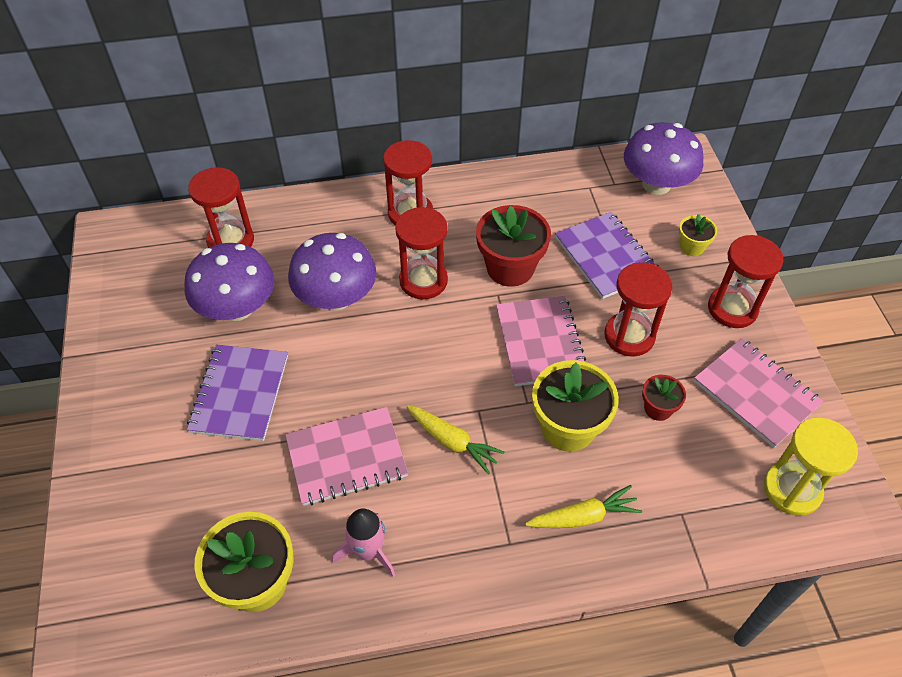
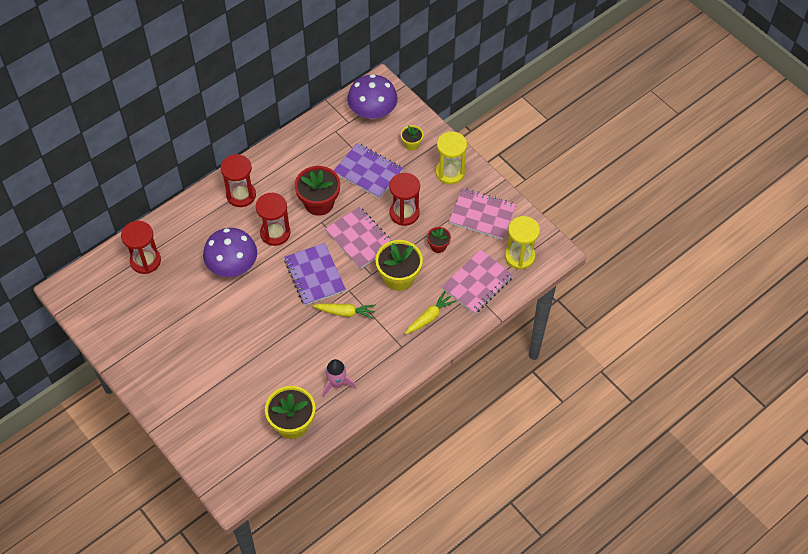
camera: 30 degrees left, 5 degrees up
(237, 308) = (180, 298): purple mushroom -> none
(240, 394) = (217, 342): purple notebook -> purple notebook (314, 275)
(346, 457) = (296, 346): pink notebook -> pink notebook (477, 283)
(732, 309) = (450, 172): red hourglass -> yellow hourglass

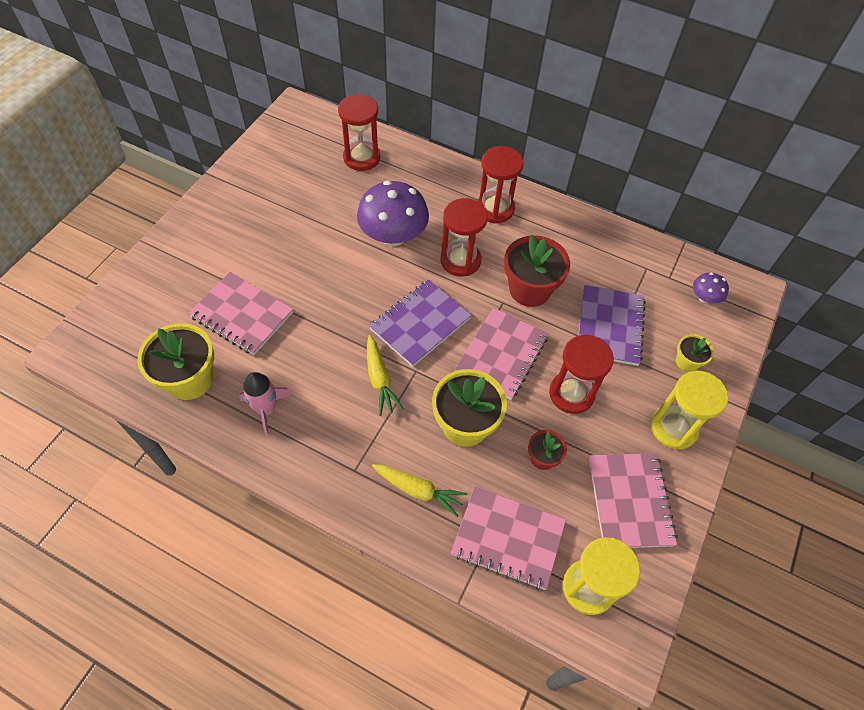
camera: 65 degrees right, 0 degrees up
(254, 379) = (242, 315): none -> pink notebook
(372, 112) = (704, 298): purple mushroom -> purple mushroom, size x0.47

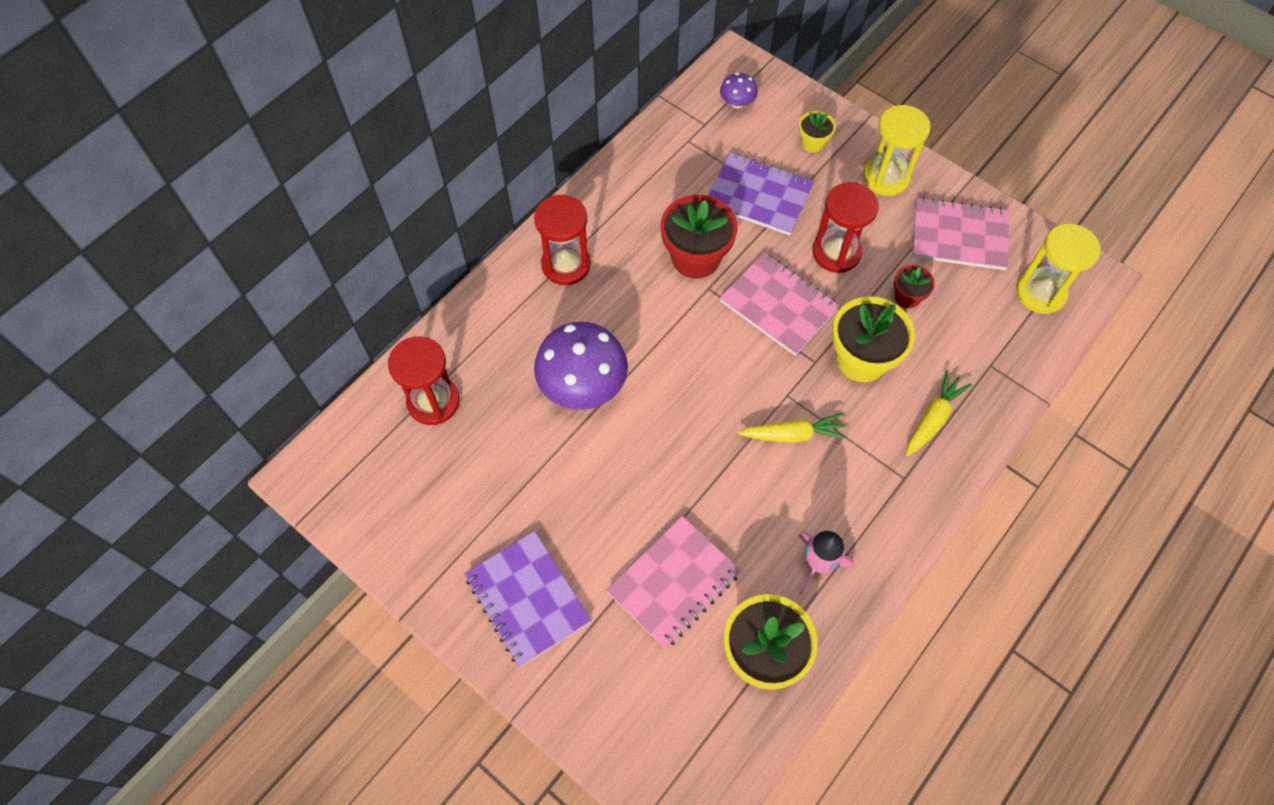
camera: 75 degrees left, 5 degrees up
(420, 324) = (723, 379): purple notebook -> purple notebook (528, 599)
(460, 260) = (639, 318): red hourglass -> none
(508, 538) = (989, 347): pink notebook -> none

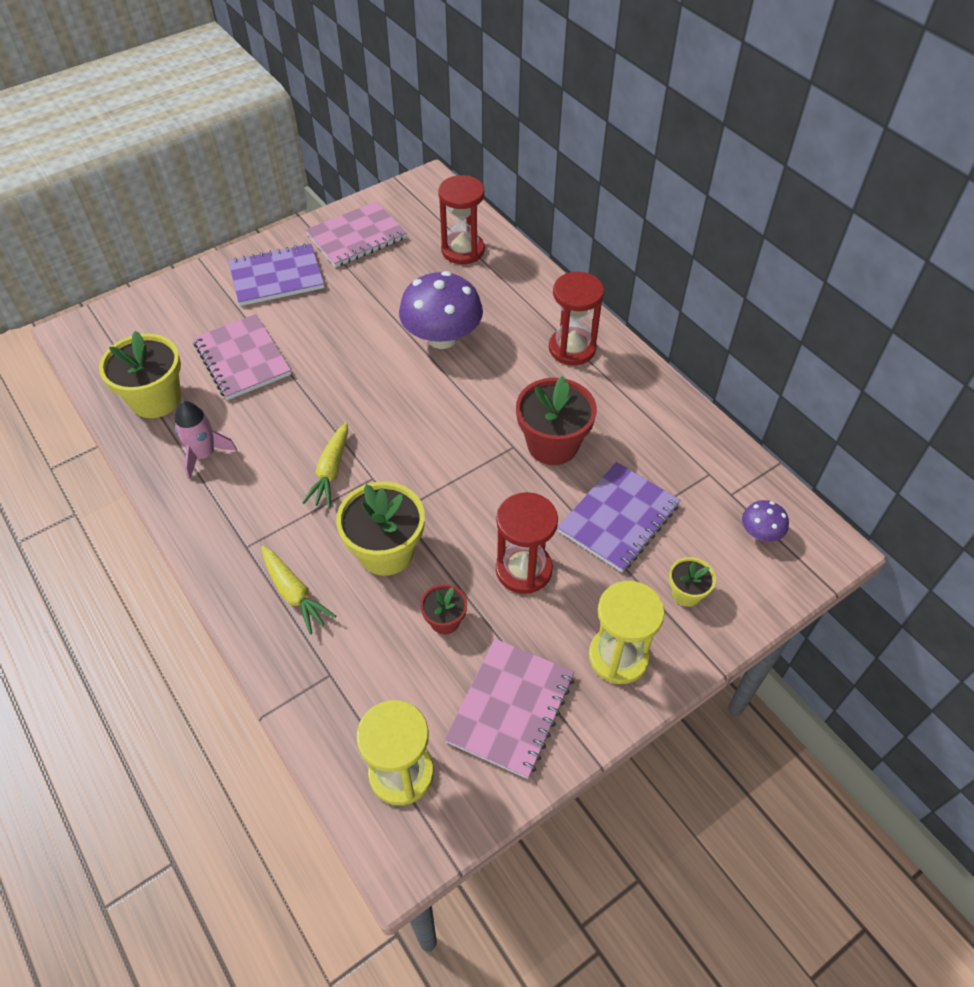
camera: 105 degrees right, 10 degrees down
(778, 305) = (474, 498): pink notebook -> pink notebook (356, 237)

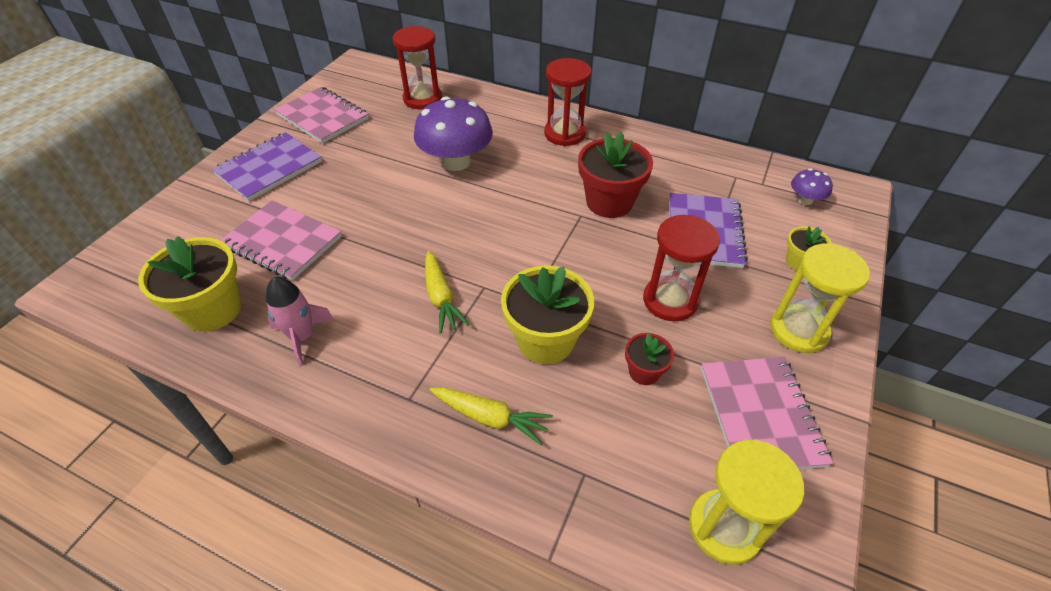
camera: 30 degrees left, 5 degrees down
(356, 237) = (322, 117): pink notebook -> pink notebook turned 75 degrees counterclockwise

